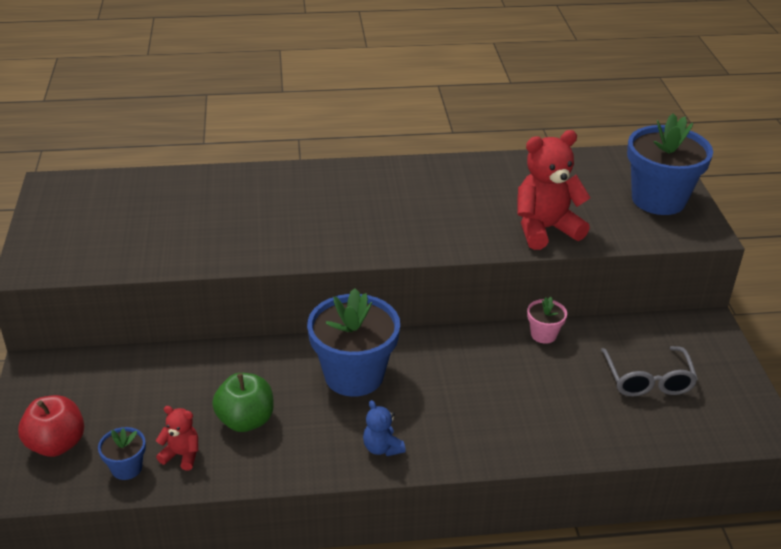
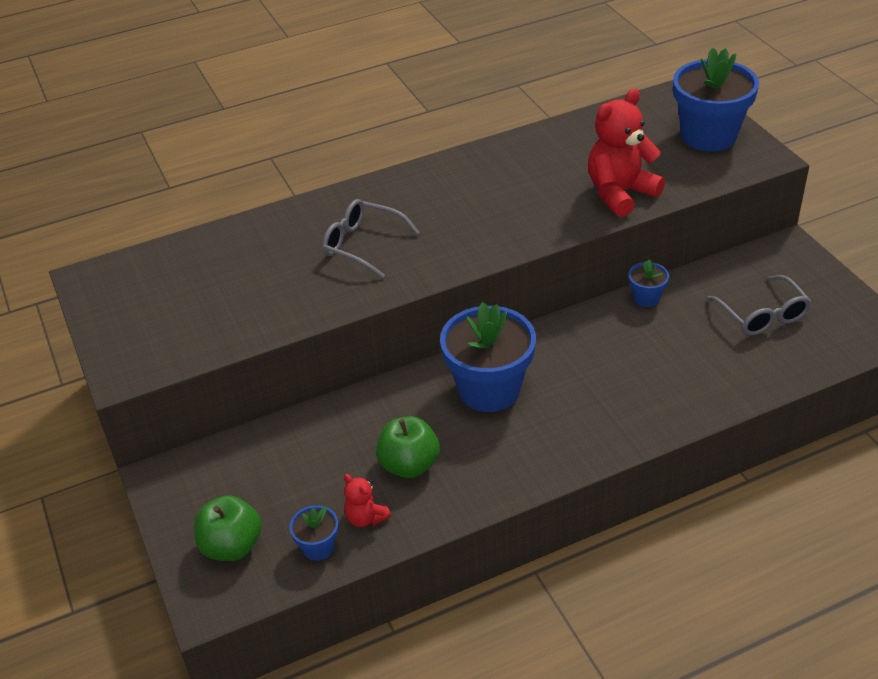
camera: 15 degrees left, 5 degrees up
(57, 444) = (232, 546): red apple -> green apple
(182, 455) = (366, 518): red teddy bear -> red teddy bear turned 135 degrees counterclockwise
(290, 215) = (363, 245): none -> grey glasses
(382, 448) = (555, 451): blue teddy bear -> none
(543, 334) = (646, 298): pink flower pot -> blue flower pot

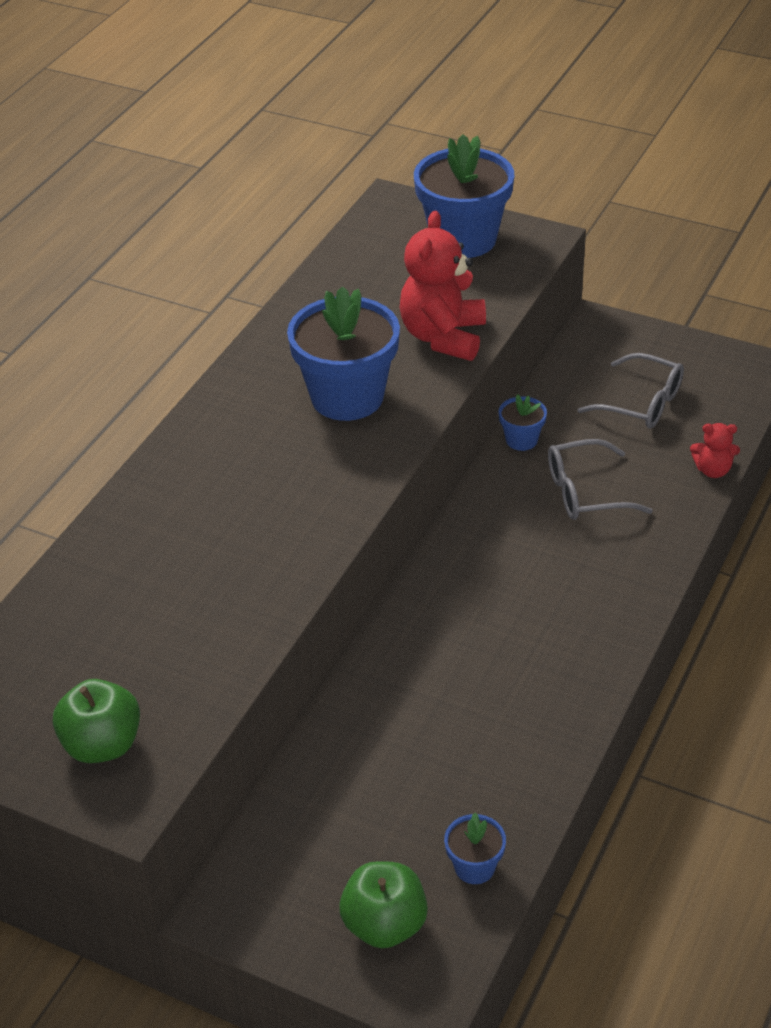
camera: 40 degrees left, 0 degrees up
(363, 245) = (236, 520): grey glasses -> grey glasses (586, 492)
(366, 518) = (489, 808): red teddy bear -> red teddy bear (713, 470)
(409, 465) = (473, 731): green apple -> green apple (102, 745)
(489, 389) = (469, 612): blue flower pot -> blue flower pot (347, 397)

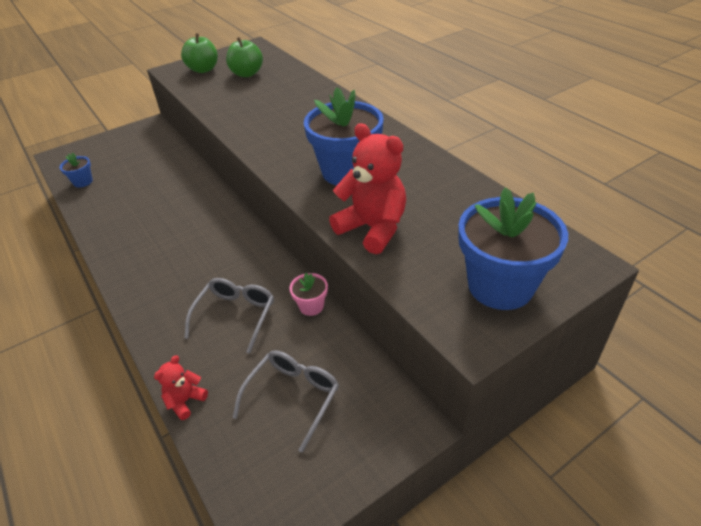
camera: 120 degrees right, 0 degrees up
(384, 925) = (94, 155): green apple -> green apple (247, 74)
(521, 440) = (311, 306): blue flower pot -> pink flower pot
(641, 403) = (292, 397): grey glasses -> grey glasses turned 150 degrees clockwise

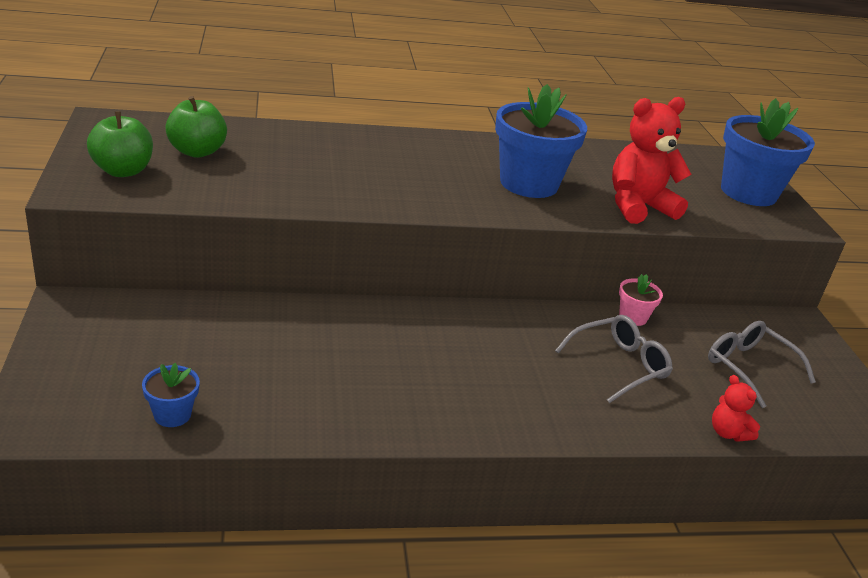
camera: 70 degrees left, 10 degrees down
(235, 316) = (618, 365): grey glasses -> grey glasses turned 105 degrees clockwise

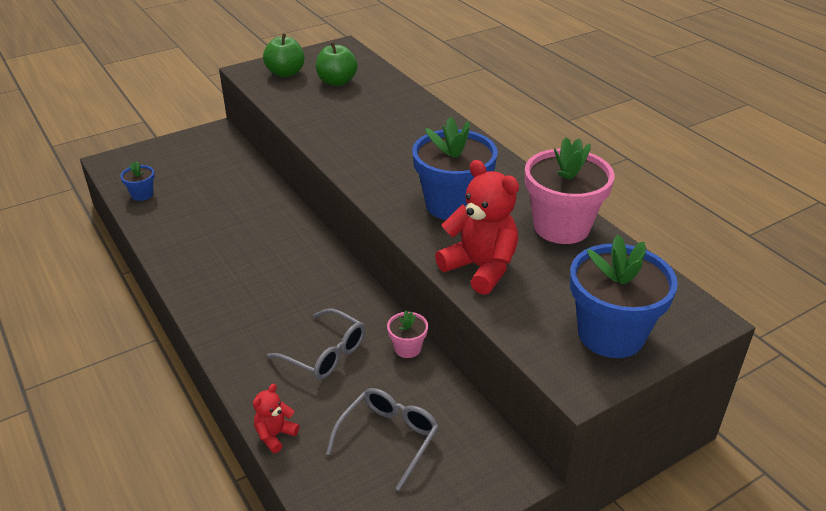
camera: 70 degrees right, 5 degrees up
(597, 156) = (561, 227): none -> pink flower pot

